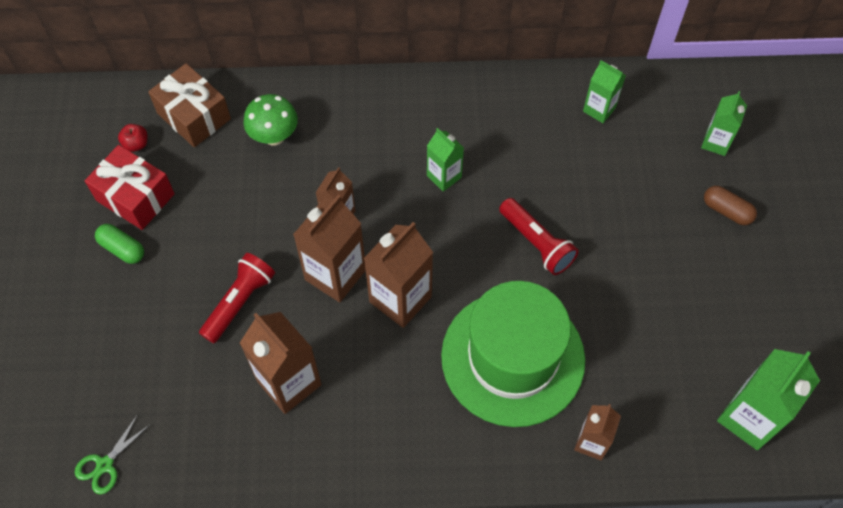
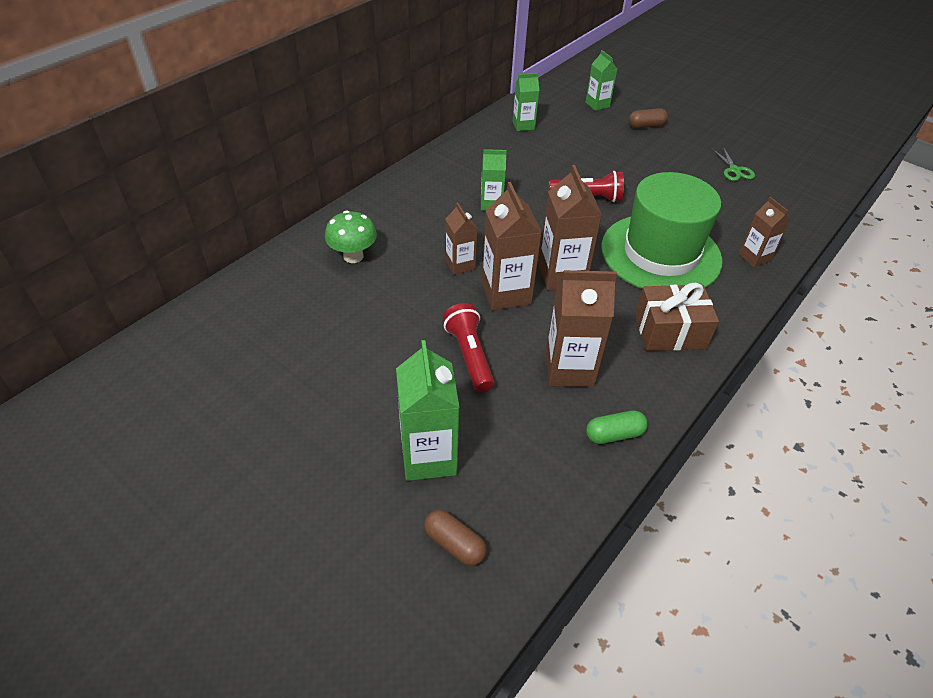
camera: 50 degrees left, 15 degrees down
(59, 424) = (454, 544): none -> brown capsule
(105, 465) = (529, 533): green scissors -> green scissors (734, 170)
(122, 249) = (335, 396): green capsule -> green capsule (614, 434)
(135, 197) = (298, 359): red gift -> none
(136, 144) = (252, 330): red apple -> none
(194, 116) = (275, 285): brown gift -> brown gift (670, 331)
(749, 418) = (790, 193): green carton -> green carton (428, 456)

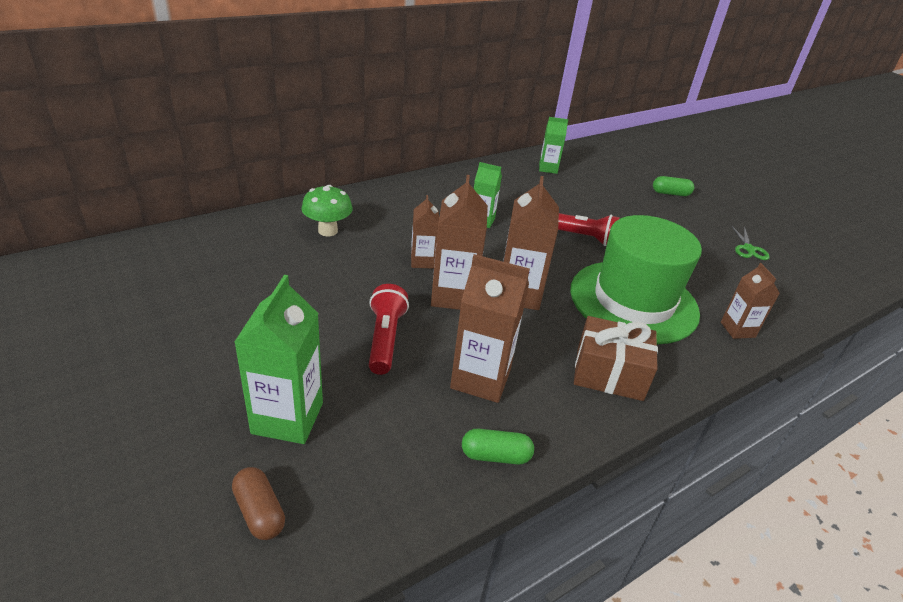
camera: 15 degrees right, 10 degrees down
(597, 104) = (629, 167): green carton -> none
(646, 126) = (670, 193): brown capsule -> green capsule

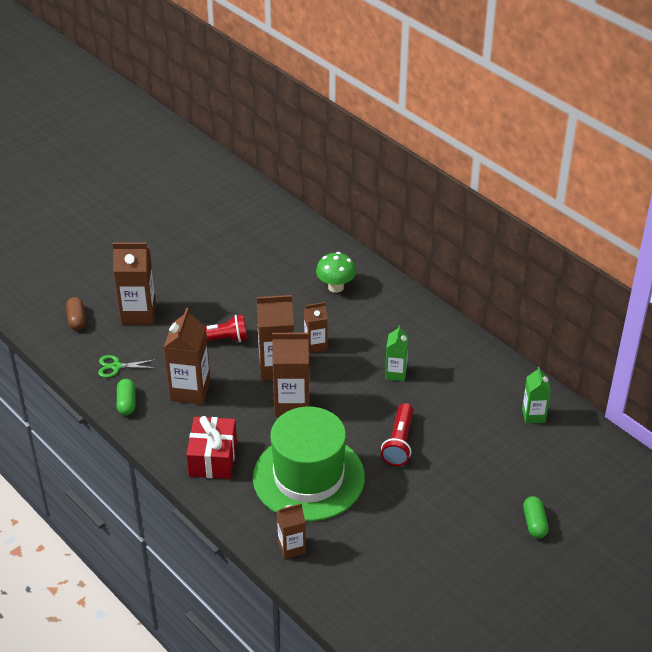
camera: 85 degrees right, 5 degrees up
(259, 512) = (76, 319): brown capsule -> brown capsule turned 60 degrees counterclockwise
(287, 418) = (138, 314): green carton -> brown carton
(609, 373) = (213, 458): brown gift -> red gift
(749, 249) = (439, 581): green scissors -> green scissors (116, 367)

